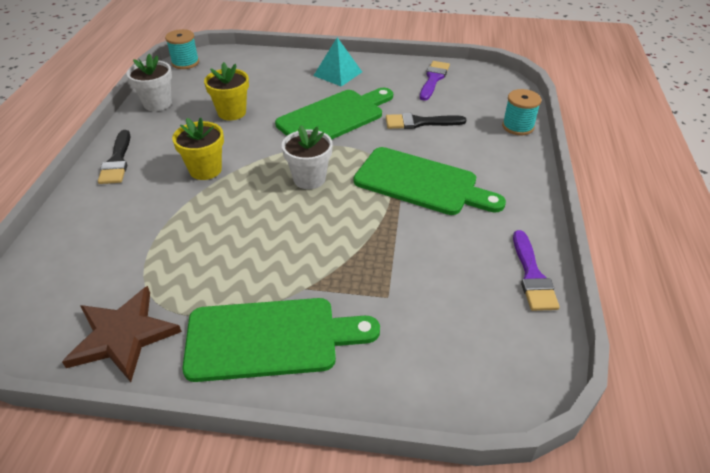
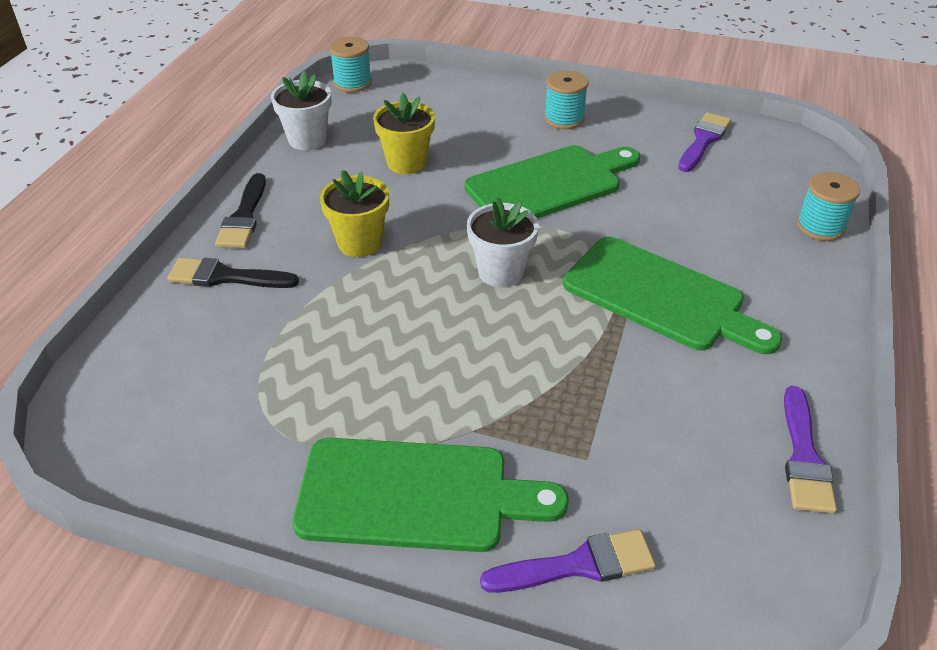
camera: 10 degrees right, 0 degrees up
(122, 335) = (221, 462): brown star -> none
(337, 73) = (564, 119): turquoise pyramid -> turquoise spool
(393, 369) = (578, 565): none -> purple brush
(420, 122) = (673, 205): black brush -> black brush (226, 277)

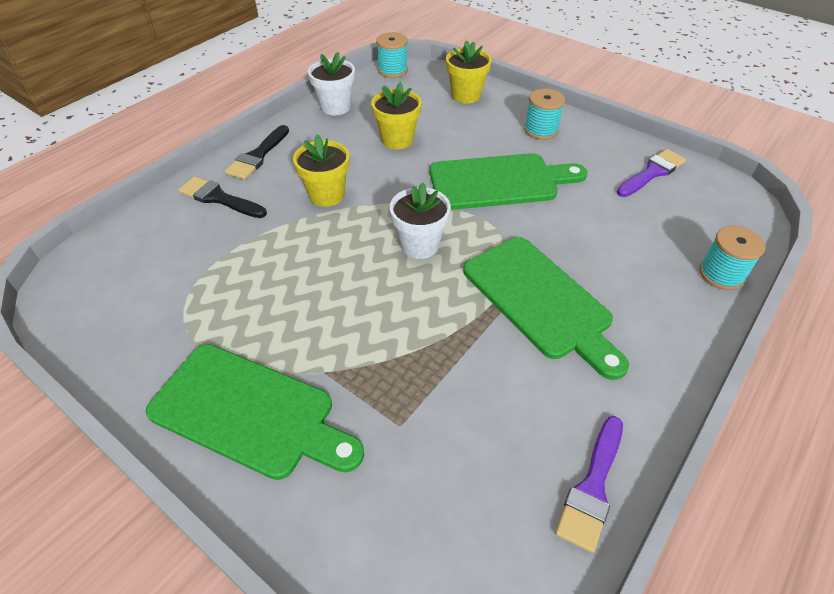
camera: 20 degrees right, 5 degrees up
(457, 96) = (466, 95): none -> yellow flower pot
(578, 565) = (340, 518): purple brush -> none

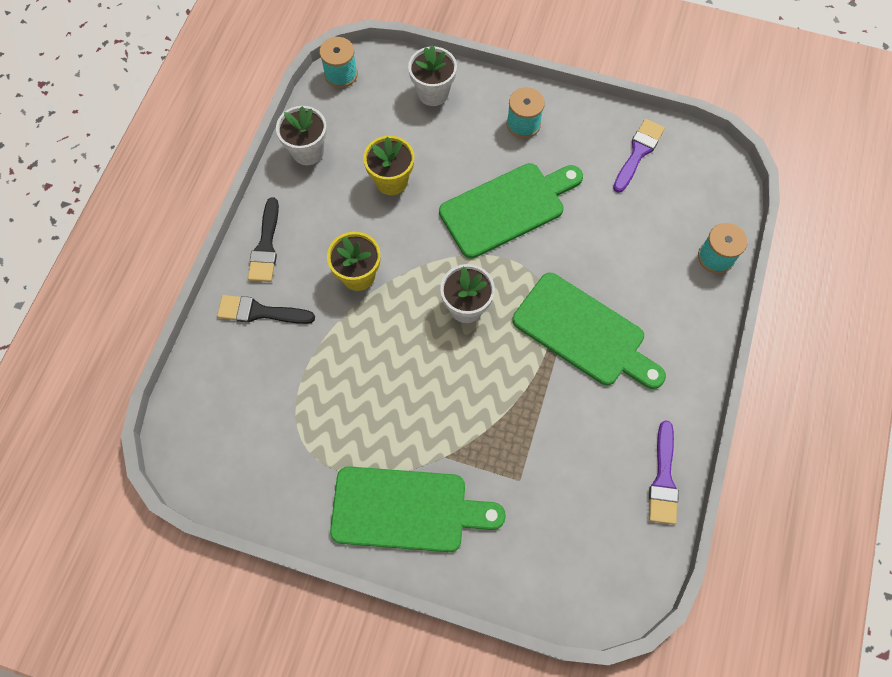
camera: 20 degrees left, 20 degrees up
(466, 95) = (433, 93): yellow flower pot -> white flower pot

